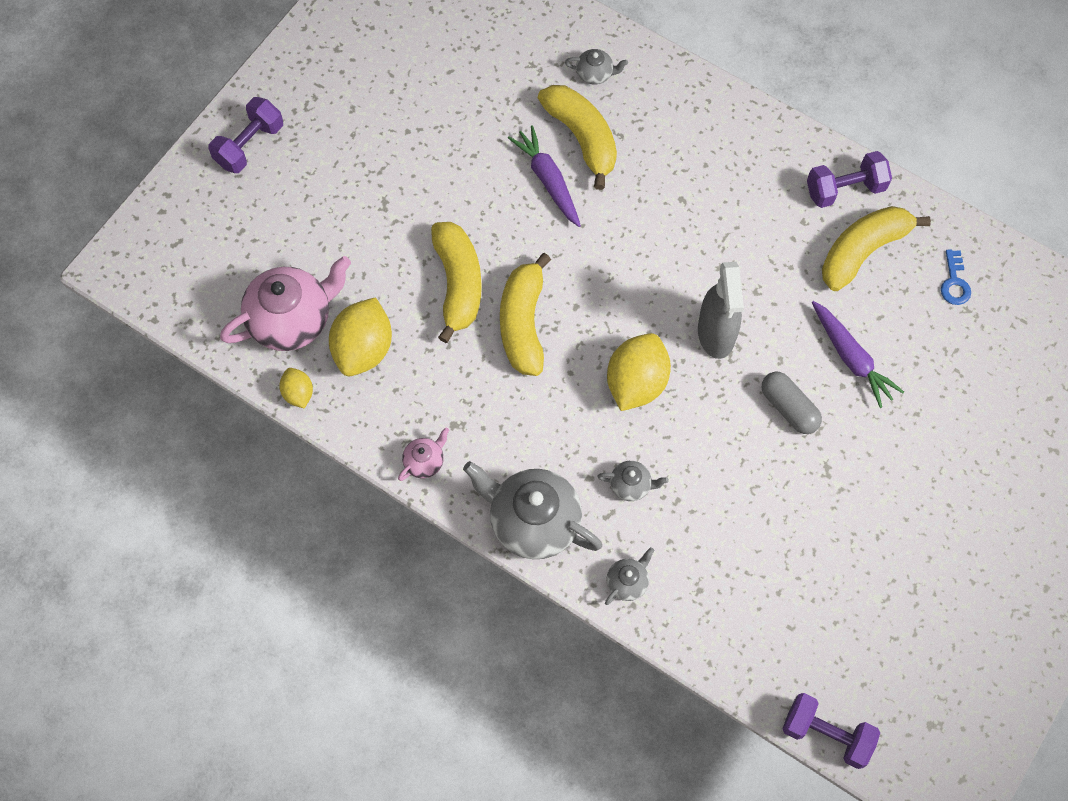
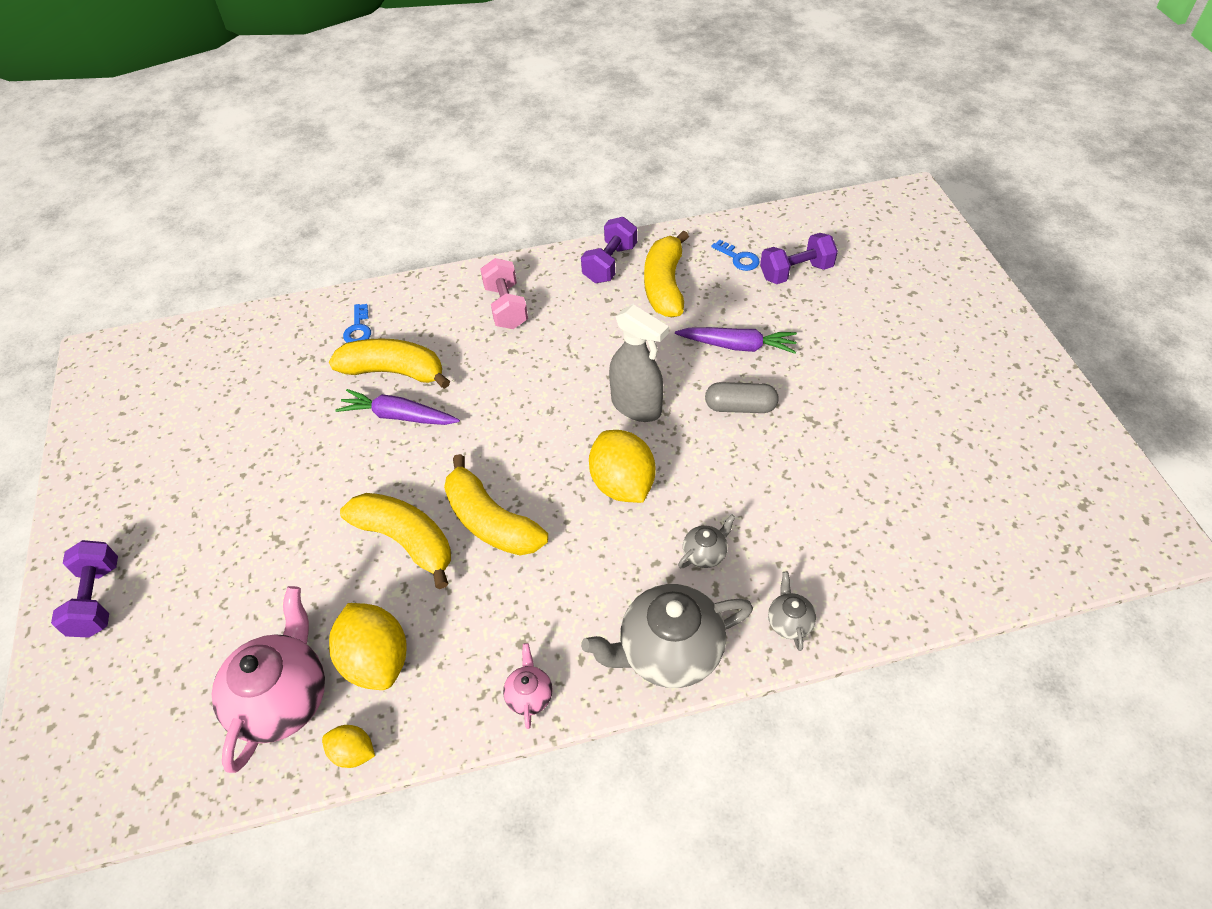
camera: 45 degrees left, 15 degrees down
(595, 74) = (358, 329): grey teapot -> blue key
(720, 155) = (506, 307): none -> pink dumbbell
(826, 734) = (1043, 581): purple dumbbell -> purple dumbbell (796, 272)

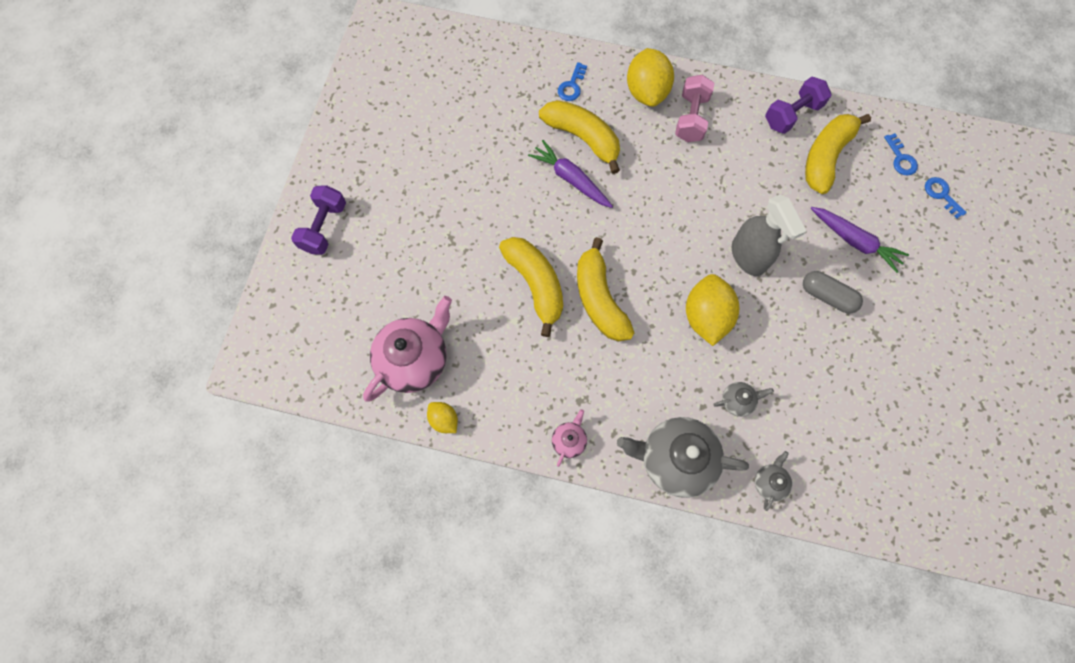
camera: 25 degrees right, 20 degrees up
(376, 660) = (482, 364): yellow lemon -> yellow lemon (646, 91)
(796, 272) = (941, 195): purple dumbbell -> blue key

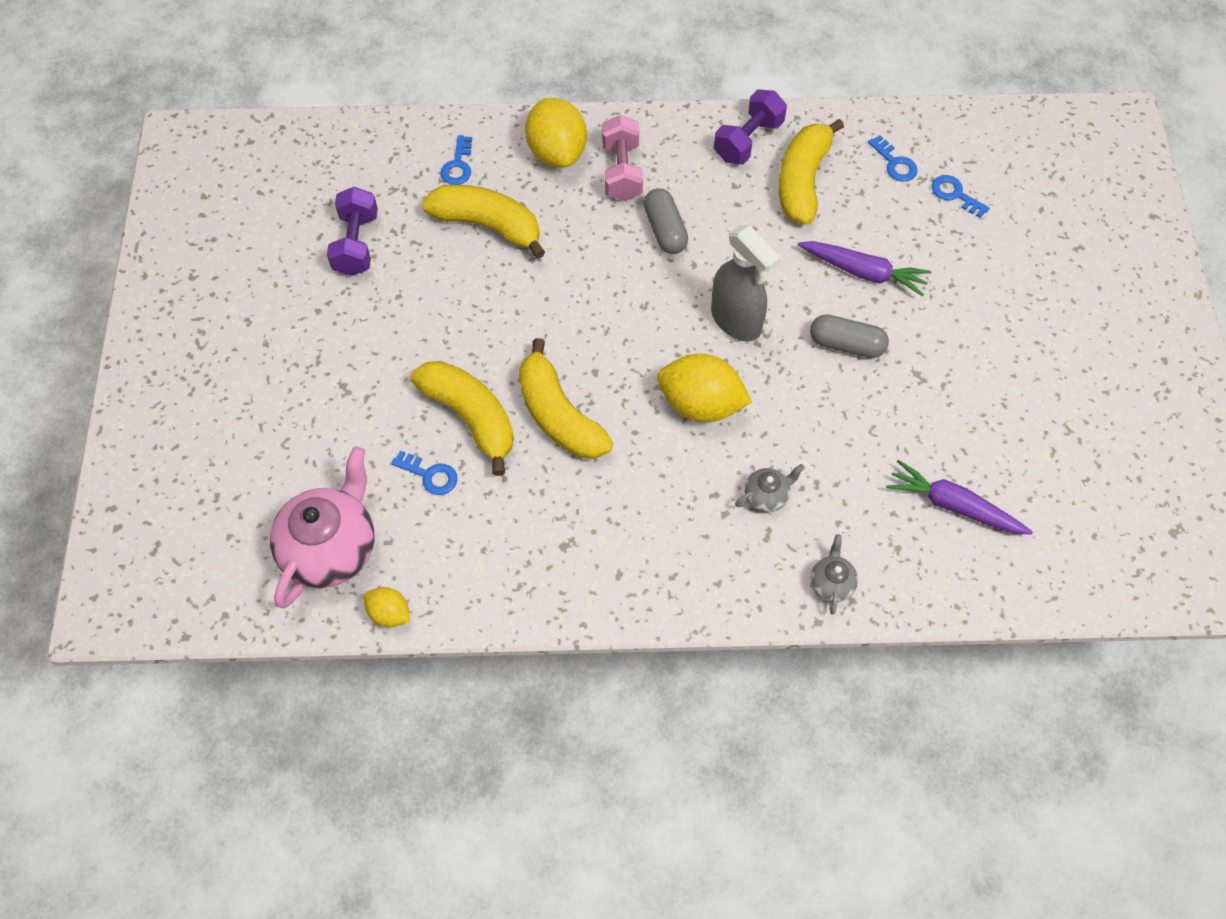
camera: 15 degrees left, 10 degrees down
(324, 227) = (166, 412): purple dumbbell -> purple dumbbell (356, 244)
(496, 322) = (430, 475): none -> blue key
(569, 440) = (562, 598): pink teapot -> none
(570, 179) = (484, 278): purple carrot -> purple carrot (953, 505)
(675, 459) = (705, 586): grey teapot -> none
(705, 316) = (701, 404): yellow lemon -> yellow lemon turned 60 degrees counterclockwise
(712, 172) = (665, 230): none -> grey capsule

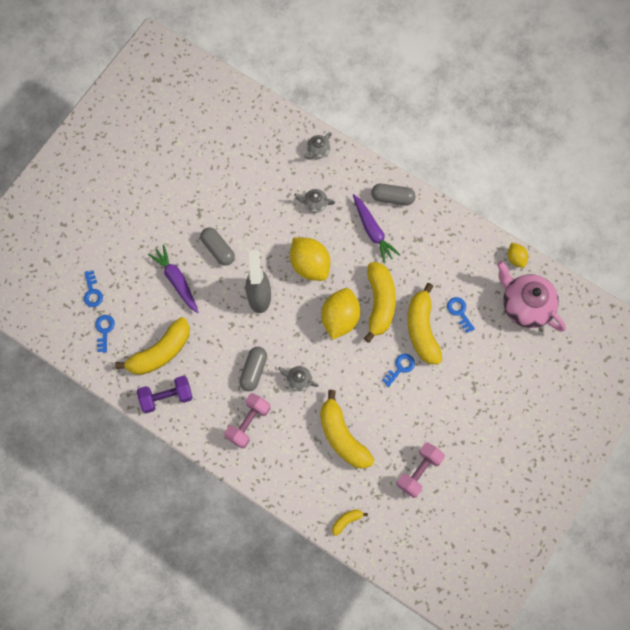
camera: 145 degrees left, 10 degrees up
(331, 548) = (525, 305): pink teapot -> pink teapot turned 75 degrees clockwise
(356, 244) = (419, 472): purple dumbbell -> pink dumbbell
(415, 144) = (346, 521): none -> yellow banana
(458, 165) = (333, 488): blue key -> blue key (400, 368)
(557, 152) = (273, 460): yellow lemon -> yellow lemon (340, 318)
(597, 254) = (298, 380): none -> grey teapot
(655, 584) = (392, 198): none -> grey capsule
(953, 505) = (238, 148): purple carrot -> purple carrot (373, 231)

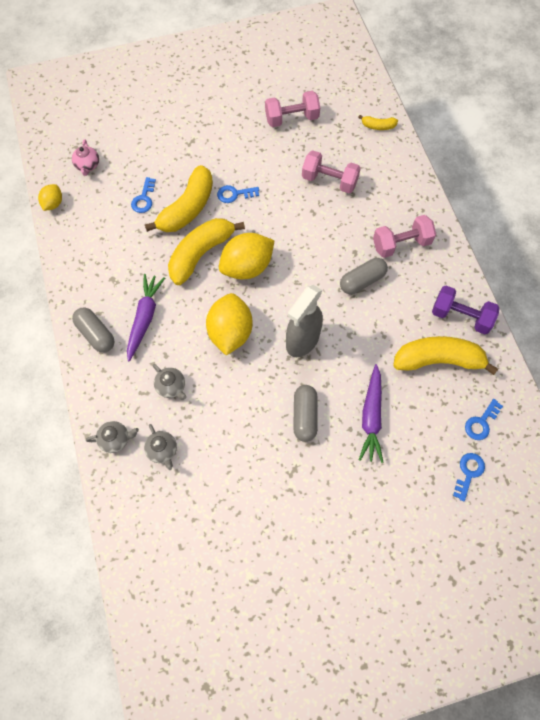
camera: 140 degrees left, 5 degrees down
(298, 380) = (328, 245): grey teapot -> grey teapot (162, 450)
(342, 436) = (329, 181): yellow banana -> pink dumbbell
(525, 305) = (88, 165): pink teapot -> pink teapot, size x0.46

